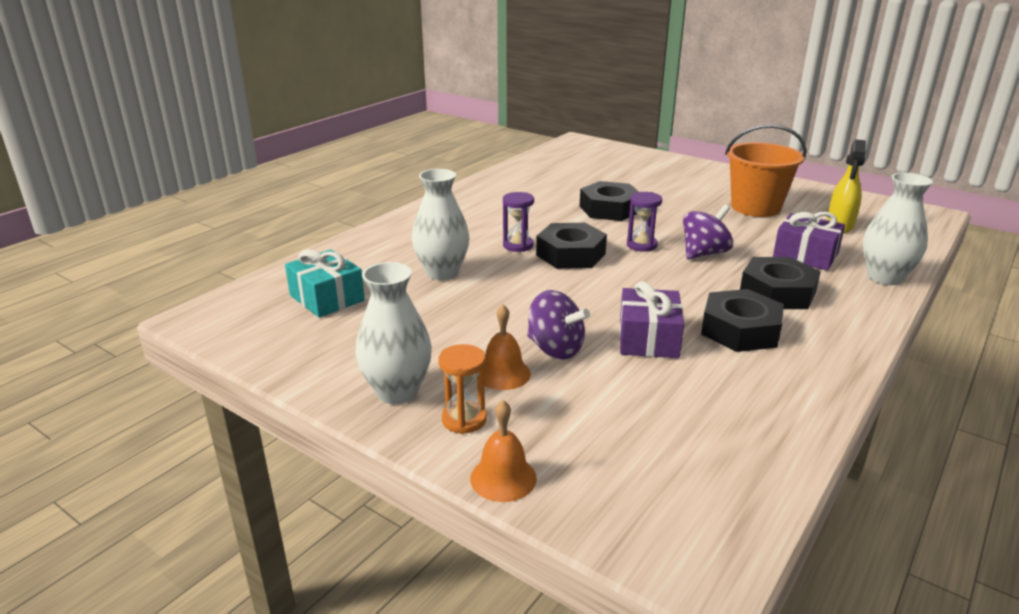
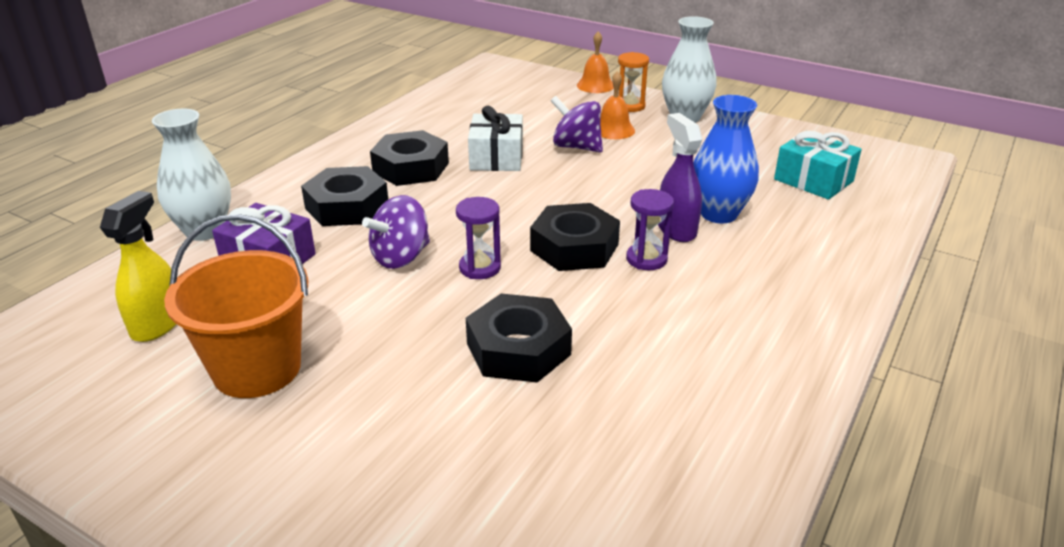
camera: 175 degrees right, 5 degrees up
(442, 273) = (718, 214): white vase -> blue vase
(485, 263) = (676, 229): none -> purple spray bottle
(648, 339) = (496, 157): purple gift -> white gift

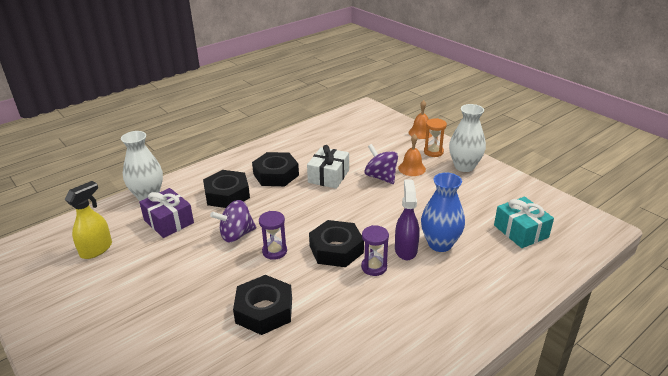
camera: 20 degrees right, 0 degrees up
(257, 368) = (127, 288): orange bucket -> none

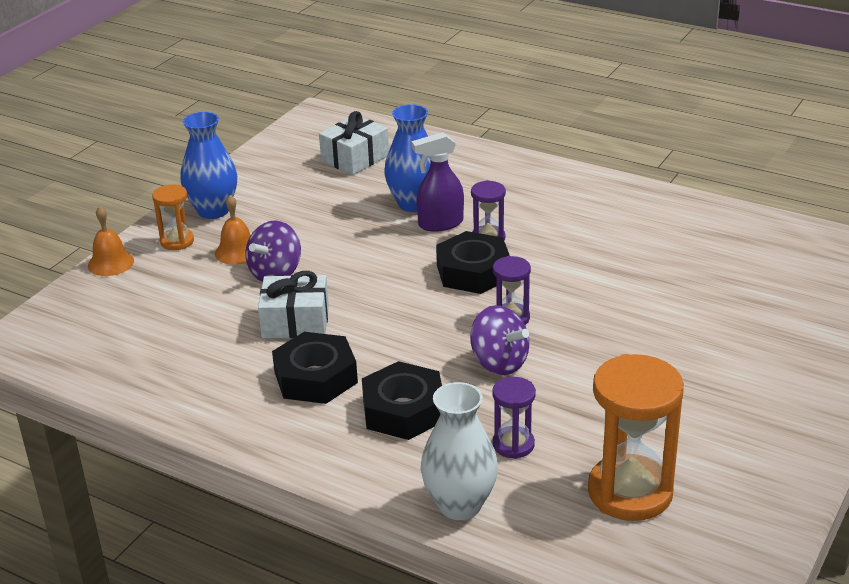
camera: 110 degrees left, 0 degrees up
(96, 249) = (630, 492): yellow spray bottle -> orange hourglass
(169, 221) = (513, 444): purple gift -> purple hourglass
(264, 310) = (618, 293): black nut -> none
(464, 166) = (213, 211): white vase -> blue vase
(521, 231) = (355, 158): turquoise gift -> white gift

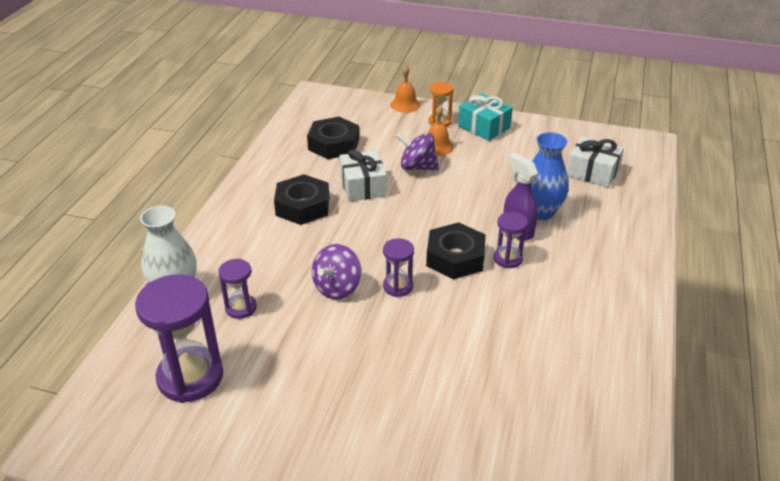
camera: 75 degrees right, 5 degrees up
(213, 211) = (484, 127): blue vase -> turquoise gift
(403, 410) = (273, 250): black nut -> black nut (334, 144)
(630, 492) = (190, 377): orange hourglass -> purple hourglass

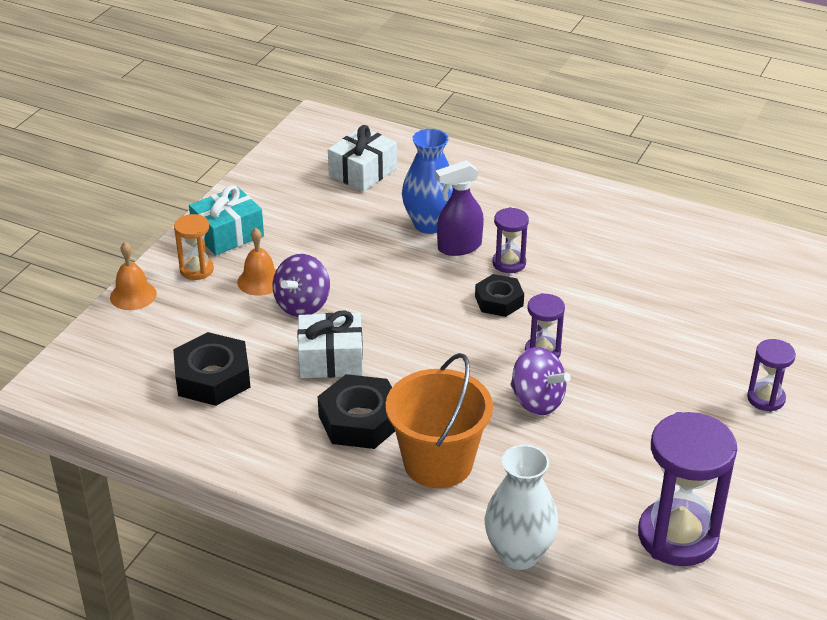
camera: 80 degrees left, 0 degrees up
(241, 308) = (561, 489): purple hourglass -> purple hourglass (766, 398)
(264, 245) = (438, 463): none -> orange bucket
(455, 257) = (499, 301): black nut -> black nut, size x0.65

